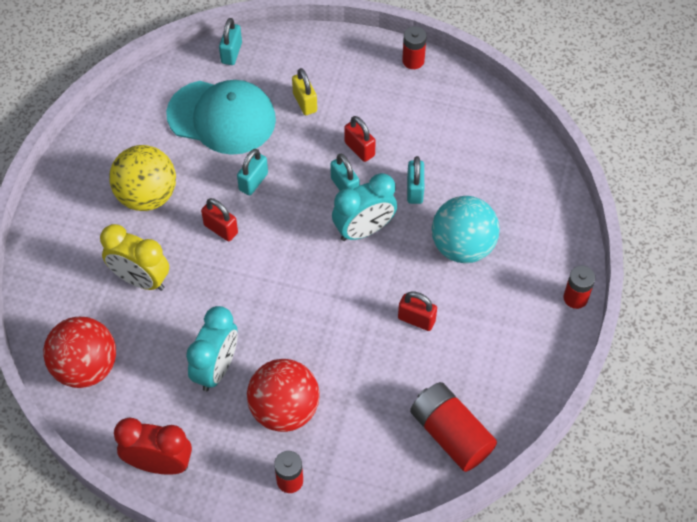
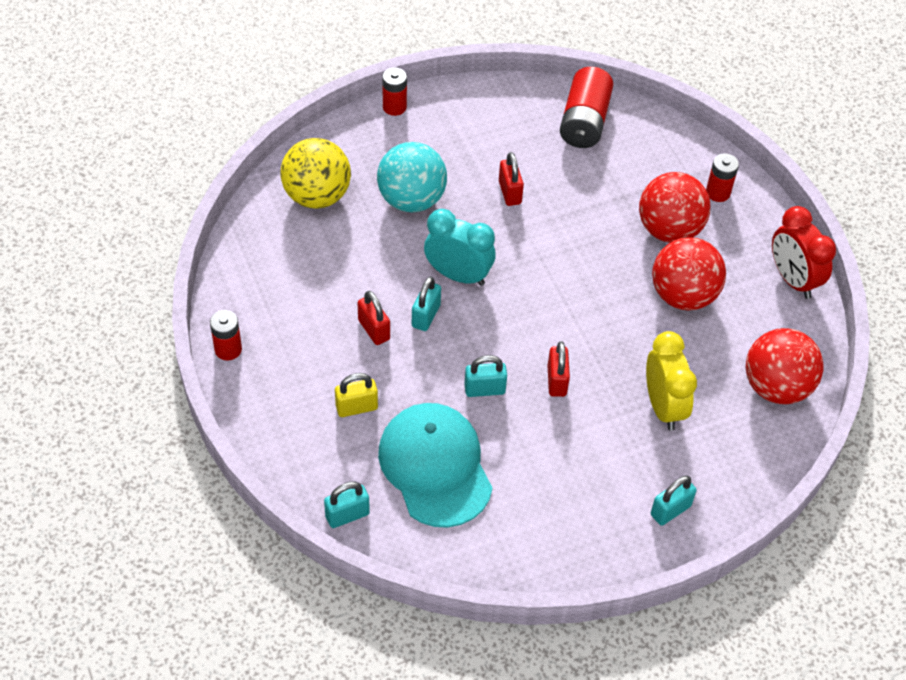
camera: 130 degrees left, 5 degrees down
(147, 196) = (579, 465): yellow ball -> yellow ball (317, 196)
(216, 368) = (683, 295): turquoise clock -> red ball
(305, 102) = (356, 407): yellow padlock -> yellow padlock turned 45 degrees clockwise
(359, 149) = (374, 330): red padlock -> red padlock turned 45 degrees counterclockwise
(414, 190) = (383, 263): turquoise padlock -> turquoise padlock (670, 510)

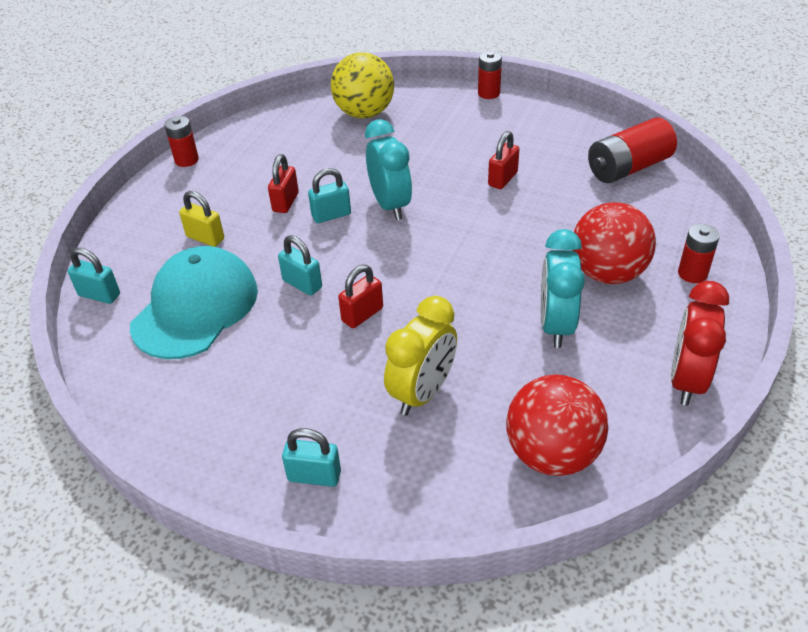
camera: 50 degrees right, 10 degrees down
(411, 200) = (423, 146): turquoise ball -> none
(683, 295) = (556, 325): red ball -> turquoise clock

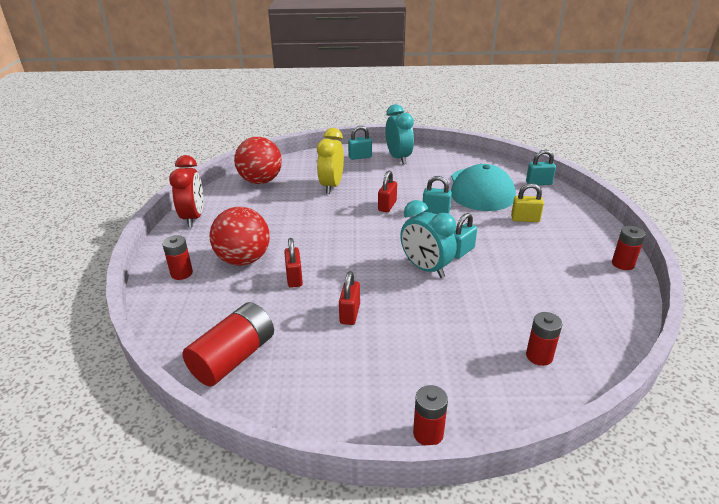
camera: 155 degrees right, 10 degrees down
(285, 202) = (504, 252): red padlock -> red padlock (294, 278)
(364, 113) = (539, 356): yellow ball -> red battery
(556, 325) = (272, 225): turquoise clock -> turquoise clock (398, 158)

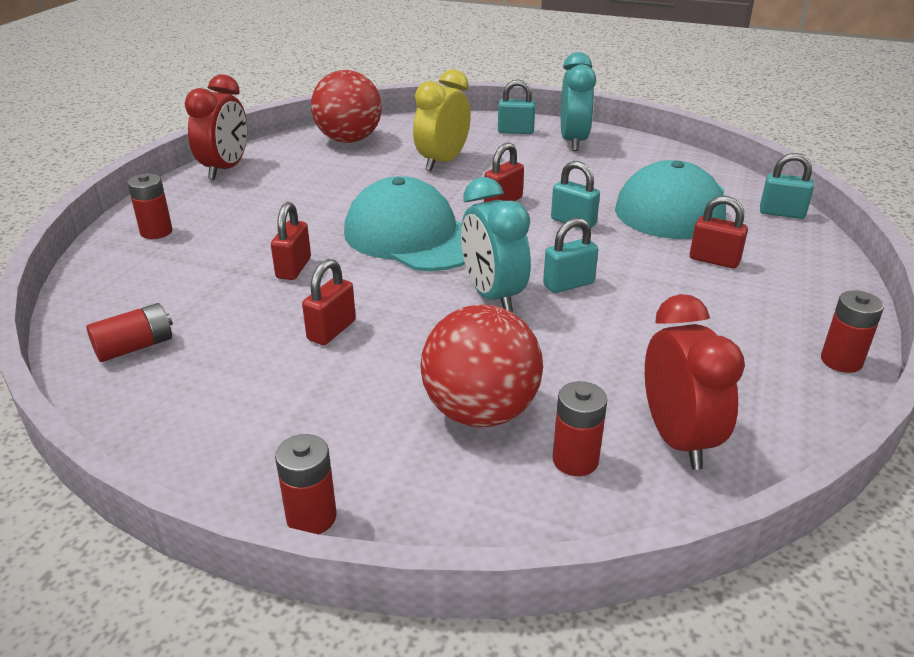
camera: 20 degrees right, 0 degrees up
(234, 357) = (135, 347): red battery -> red battery, size x0.59
(243, 260) = (246, 232): red ball -> red ball (480, 412)
(351, 240) = (413, 236): none -> turquoise cap
(525, 219) = (714, 260): yellow padlock -> red padlock
(579, 329) = (677, 439): none -> red clock

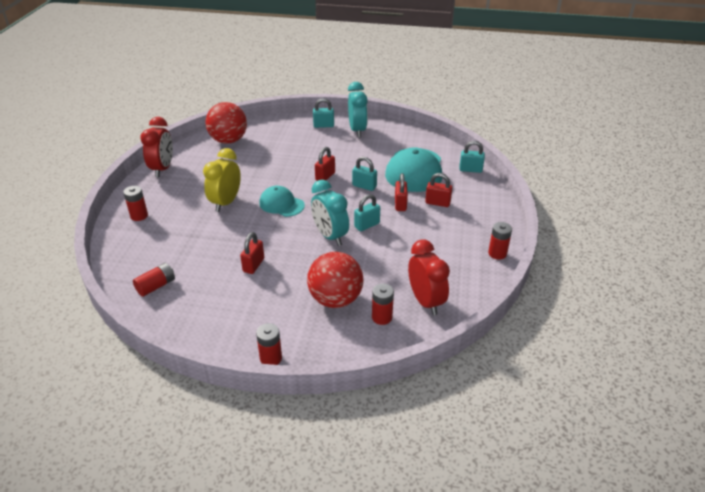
camera: 10 degrees left, 5 degrees up
(293, 268) = (223, 231): red padlock -> red padlock (400, 204)
(413, 236) = (281, 204): turquoise cap -> turquoise cap, size x0.59
(442, 162) = (286, 152): yellow clock -> yellow clock (226, 202)

